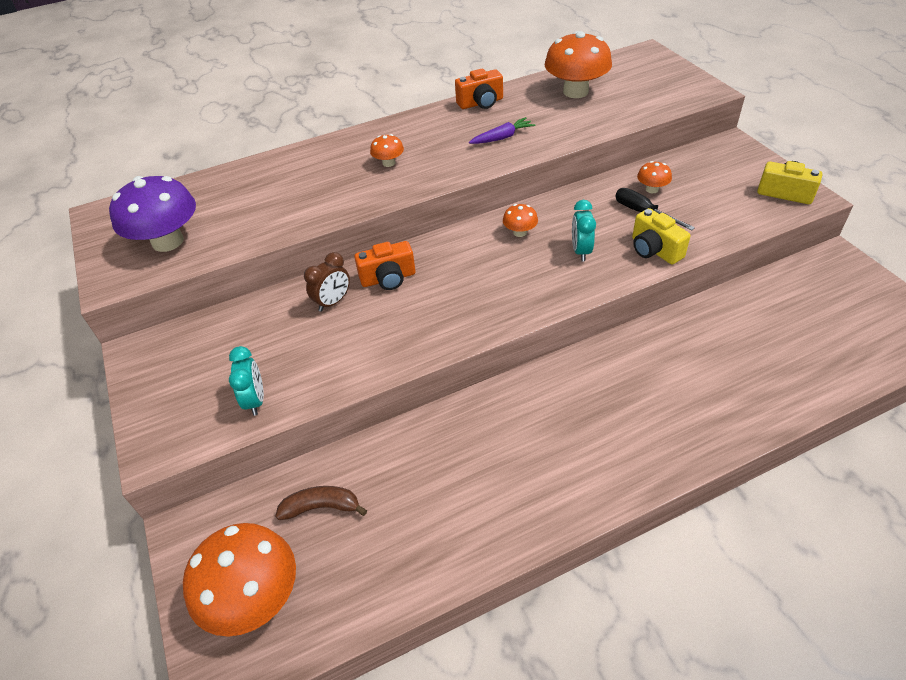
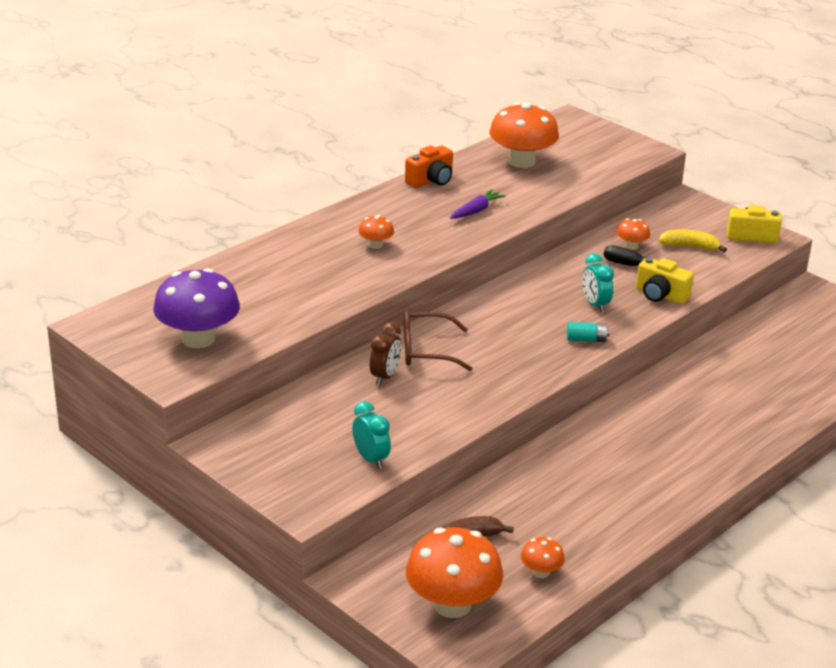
camera: 25 degrees left, 15 degrees down
(388, 278) = (426, 351): orange camera -> brown glasses
(520, 232) = (528, 297): orange mushroom -> orange mushroom (541, 572)
(550, 291) = (586, 339): none -> turquoise battery
(712, 197) = (690, 246): none -> yellow banana

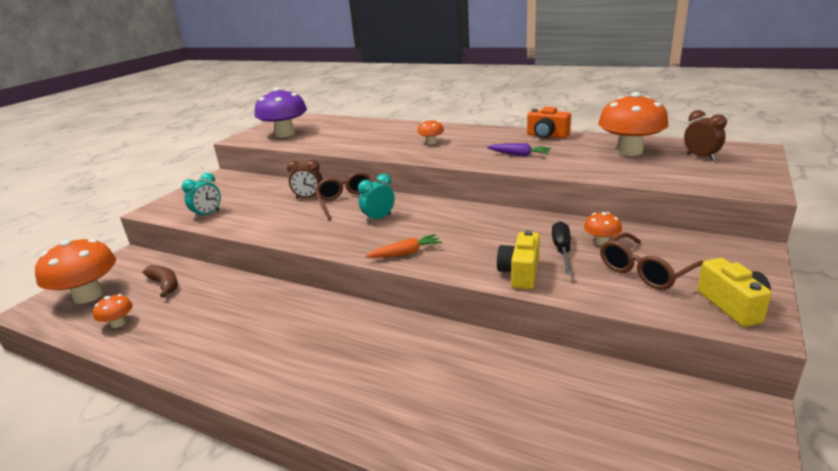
camera: 75 degrees right, 5 degrees down
(567, 142) = (700, 157): none -> brown clock
(586, 339) = (406, 253): turquoise battery -> orange carrot
(595, 305) = (470, 246): turquoise clock -> turquoise clock (379, 218)
(690, 246) = (645, 271): yellow banana -> brown glasses

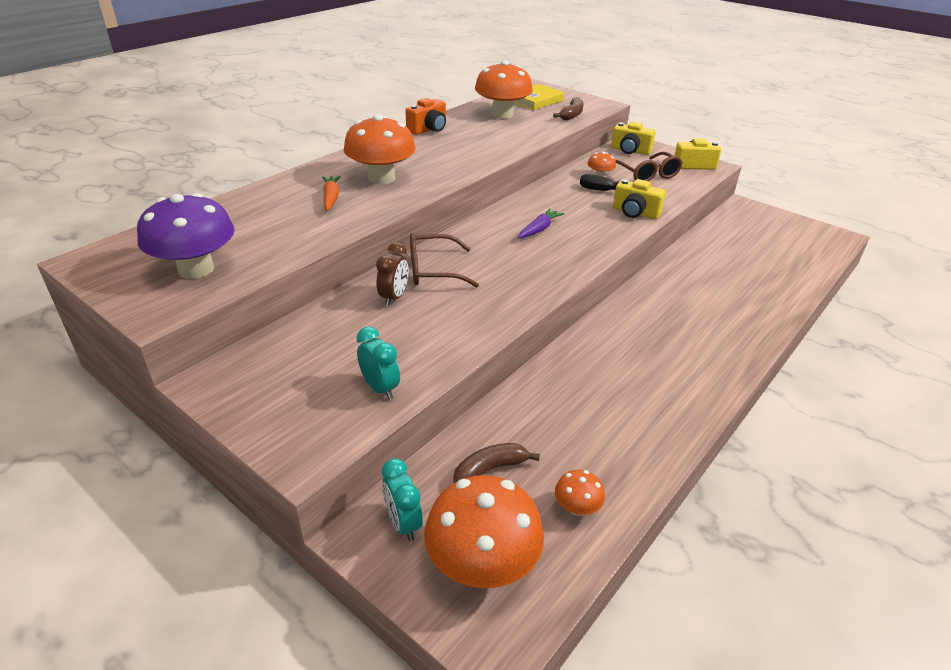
camera: 80 degrees left, 10 degrees up
(379, 218) = (493, 257): turquoise clock -> turquoise clock (403, 523)
(406, 253) = (580, 253): orange carrot -> orange carrot (331, 198)
(431, 142) = (381, 178): orange mushroom -> orange mushroom, size x2.14
(519, 155) = (469, 149): purple carrot -> purple carrot (539, 229)
(684, 178) = (571, 115): none -> brown banana
(700, 157) = (535, 101): brown clock -> yellow book
(715, 252) = (630, 150): none -> yellow camera

